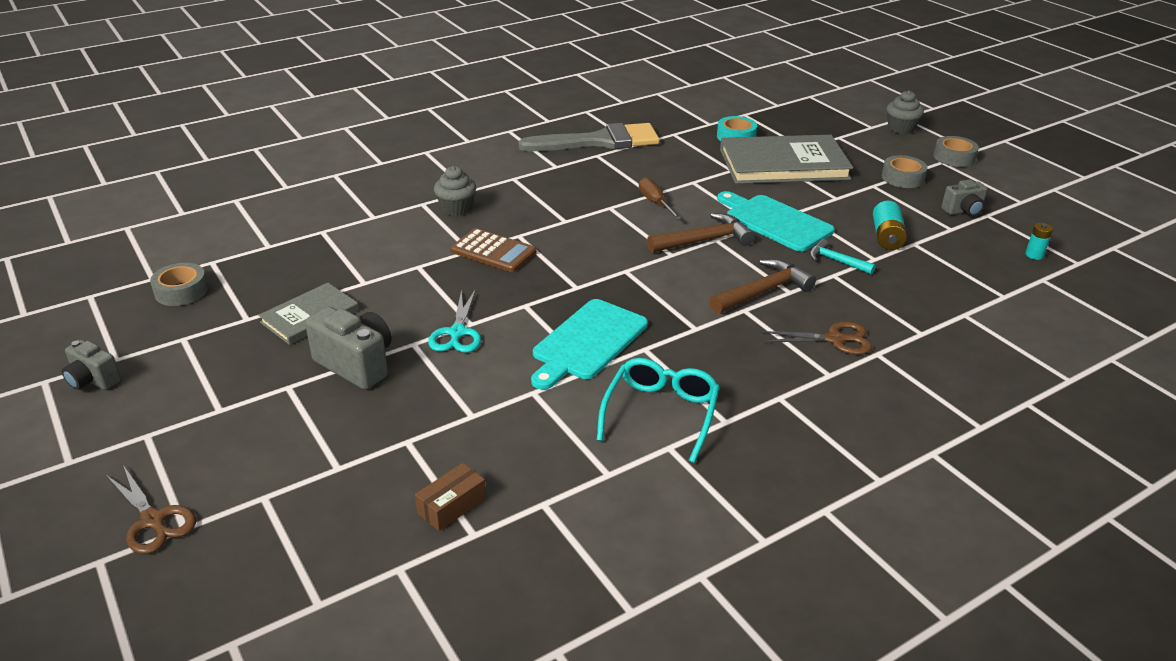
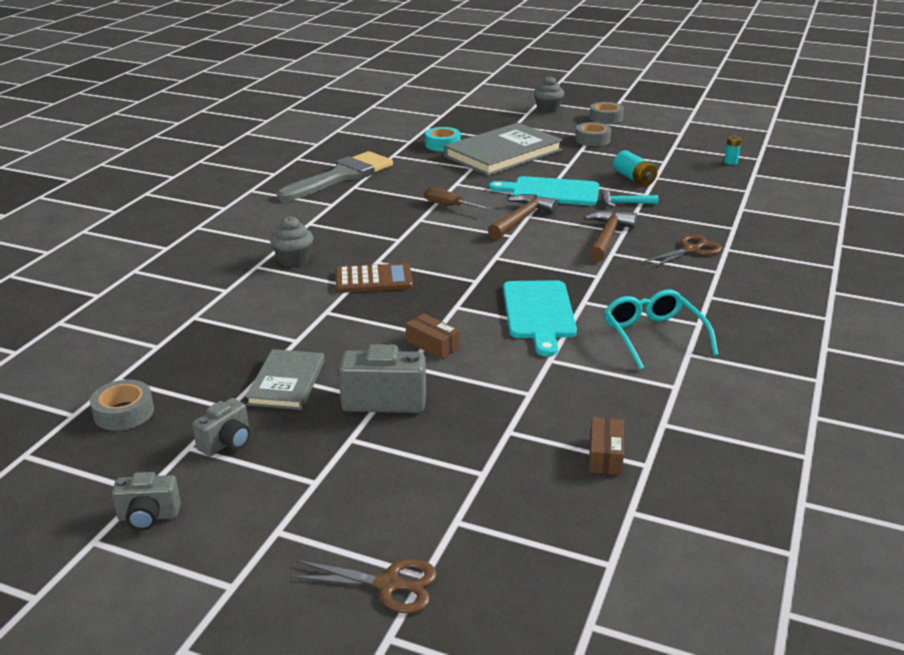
camera: 35 degrees left, 5 degrees down
(457, 333) = (432, 345): turquoise scissors -> brown box
(963, 211) = (656, 149): grey camera -> grey camera (227, 443)

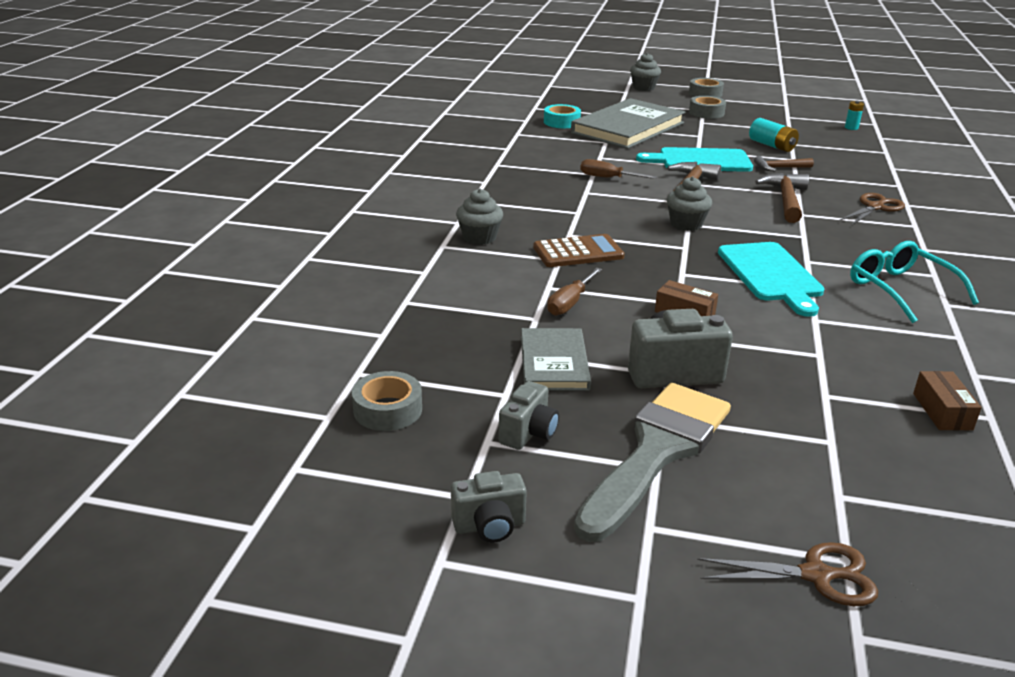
camera: 10 degrees left, 0 degrees up
(335, 328) = (569, 303): none -> brown screwdriver
(341, 176) = (477, 155): grey brush -> grey brush (657, 452)
(492, 257) = (686, 224): none -> grey cupcake
(624, 203) = (779, 168): turquoise hammer -> brown hammer

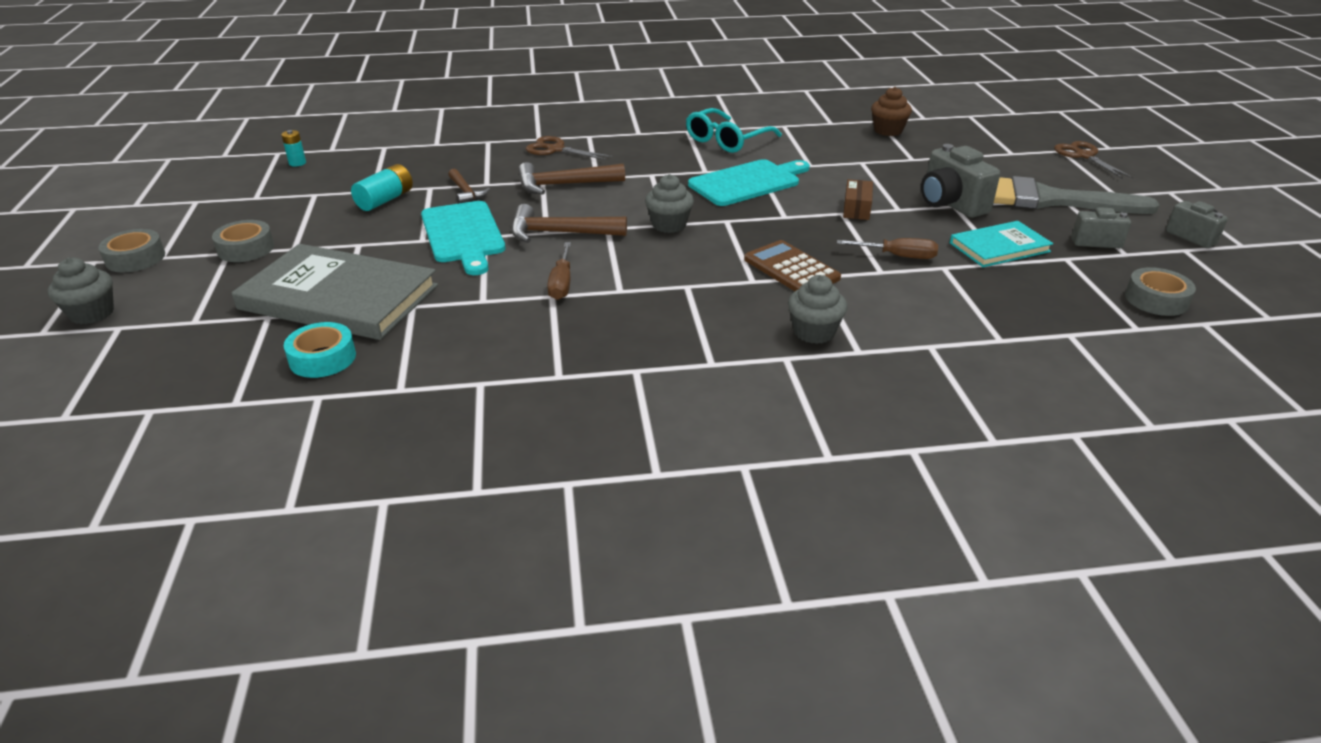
camera: 110 degrees left, 5 degrees up
(553, 363) = (999, 247): grey book -> turquoise book
(942, 411) = (888, 131): brown box -> brown cupcake

